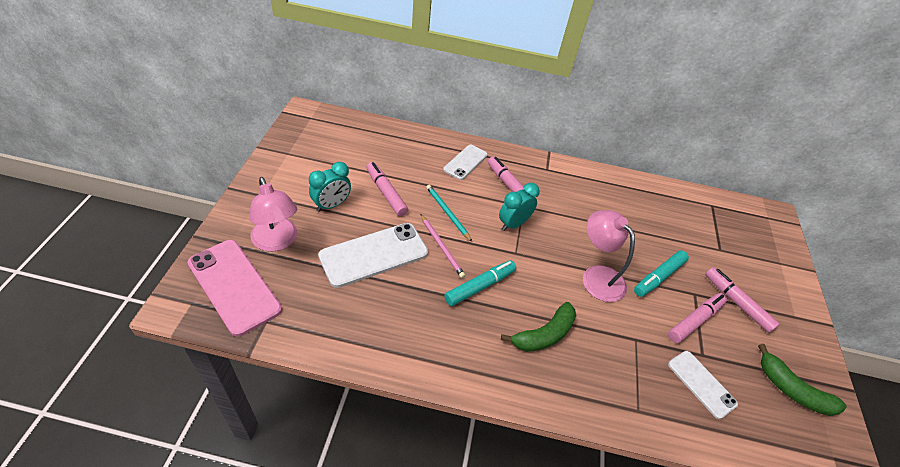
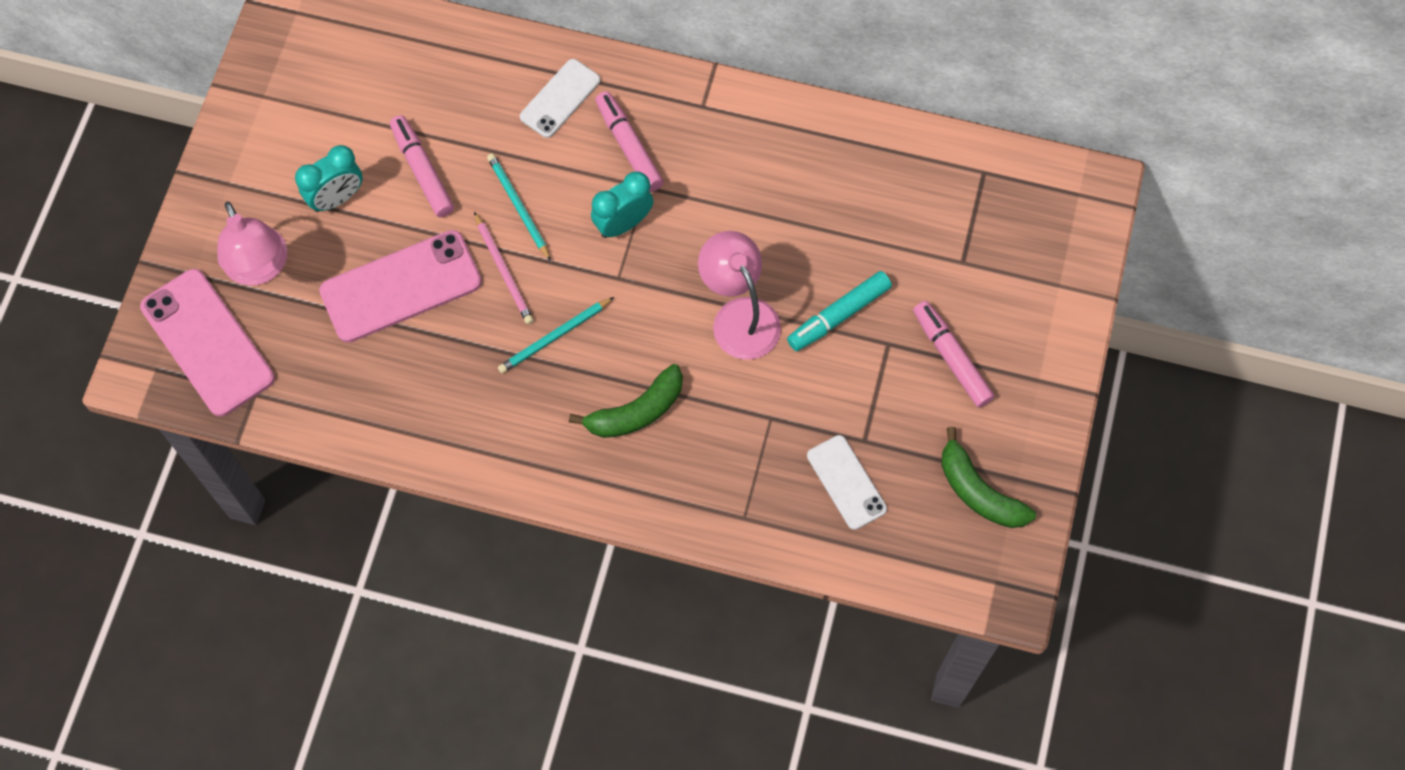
camera: 10 degrees right, 20 degrees up
(374, 254) = (401, 287): white phone -> pink phone
(480, 286) = (554, 337): turquoise marker -> turquoise pencil
(695, 321) = (871, 388): pink marker -> none

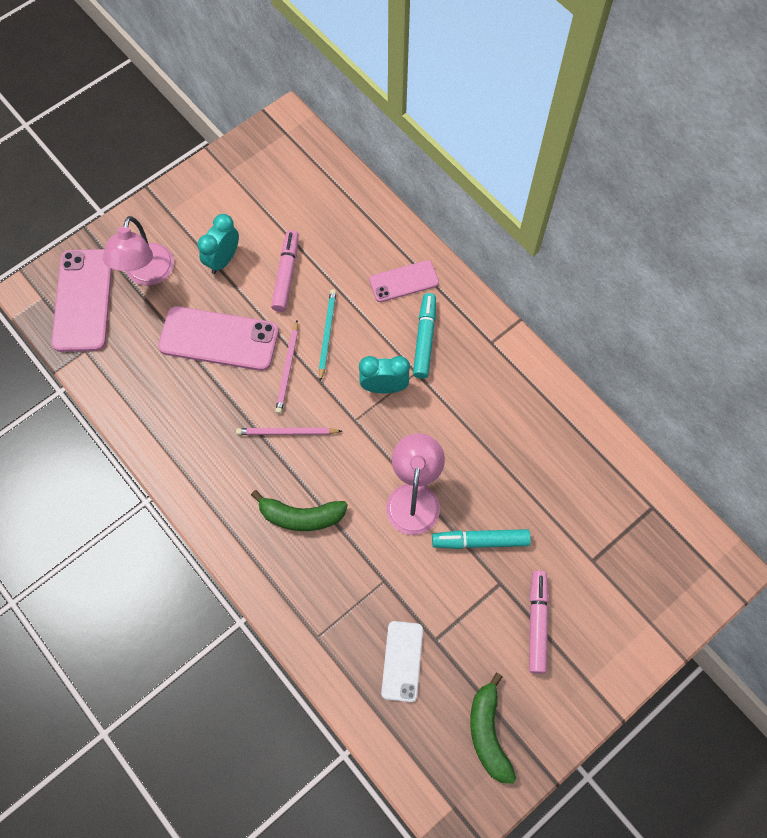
camera: 35 degrees right, 0 degrees up
(337, 198) = (223, 260): turquoise clock -> turquoise clock turned 120 degrees clockwise
(554, 337) = (287, 432): turquoise pencil -> pink pencil
(560, 98) = (404, 281): white phone -> pink phone
(629, 146) = (425, 339): pink marker -> turquoise marker

